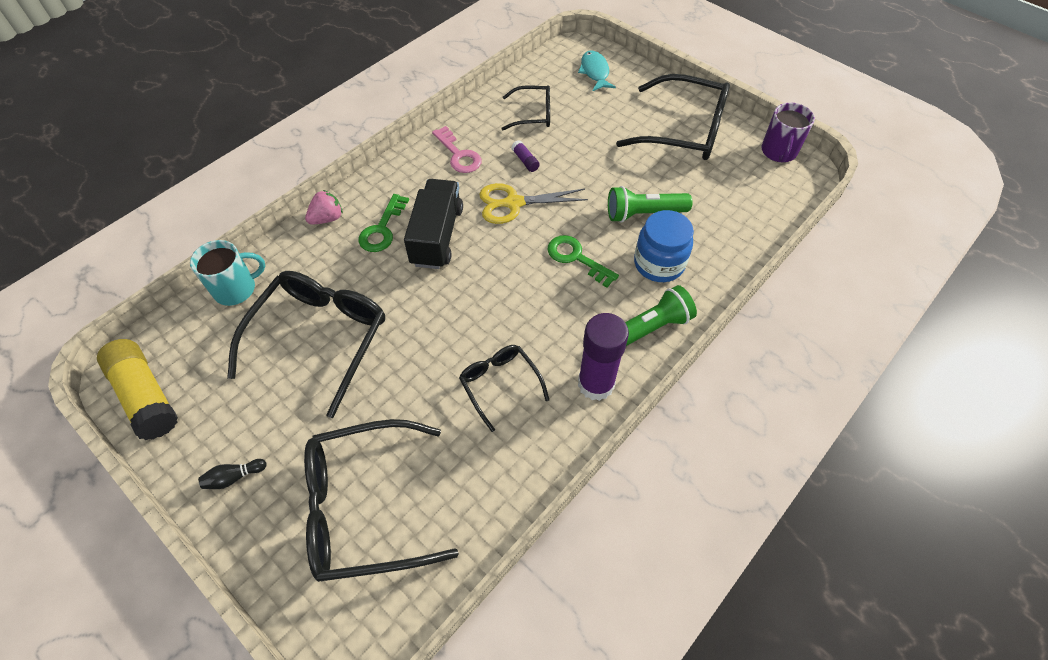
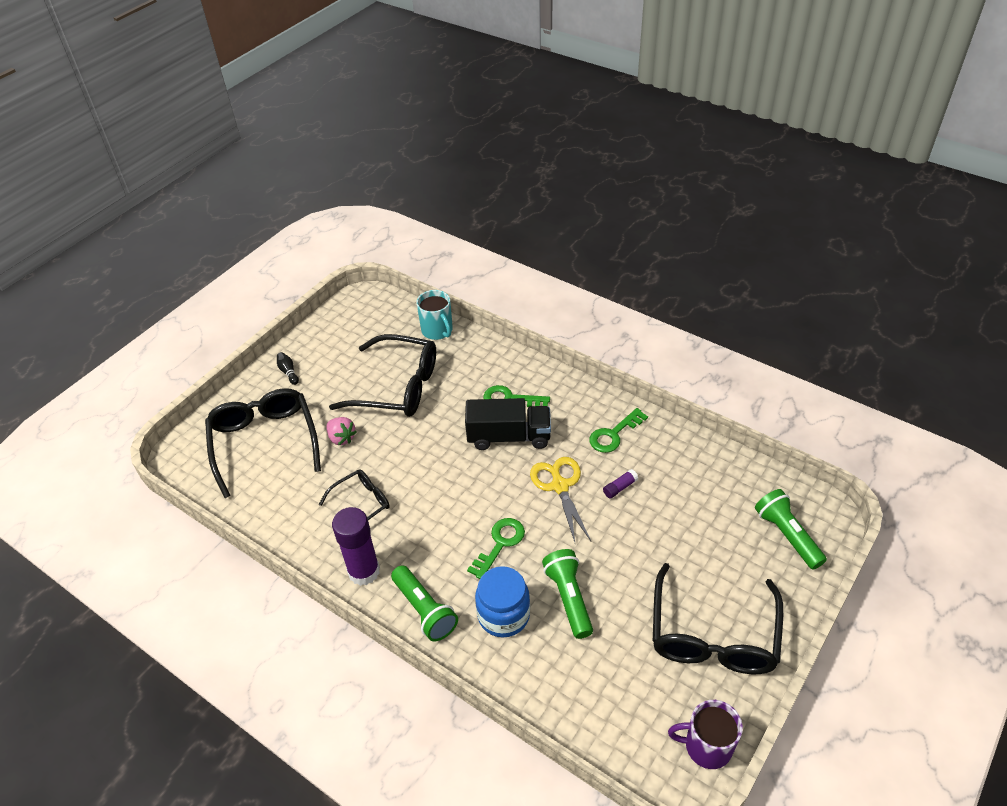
camera: 85 degrees right, 10 degrees down
(146, 395) = (347, 314): yellow glue stick -> none
(327, 218) = (515, 362): pink strawberry -> pink strawberry (341, 438)
(459, 155) = (614, 434): pink key -> green key
(533, 114) = (692, 485): black glasses -> none
(595, 72) = (787, 535): turquoise fish -> green flashlight

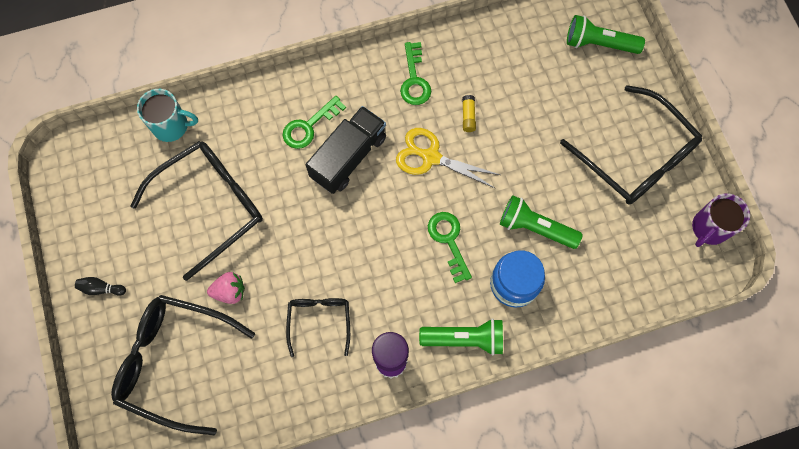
camera: 55 degrees left, 25 degrees up
(620, 487) = (468, 116): purple glue stick -> yellow glue stick

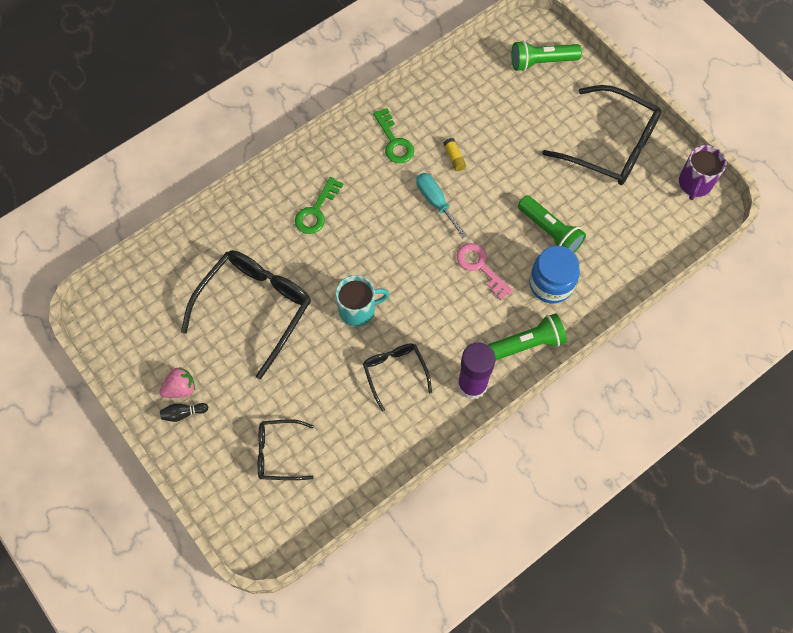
camera: 20 degrees left, 5 degrees down
(171, 126) = (189, 251): turquoise mug -> turquoise mug (358, 310)
(175, 362) = (279, 453): black glasses -> black glasses, size x0.54
(230, 291) = (303, 375): pink strawberry -> pink strawberry (180, 388)
(348, 157) = (363, 226): black truck -> none
(431, 157) = (436, 202): yellow scissors -> turquoise screwdriver
(448, 241) = (480, 267): green key -> pink key
(535, 228) = (550, 231): green flashlight -> green flashlight turned 135 degrees counterclockwise

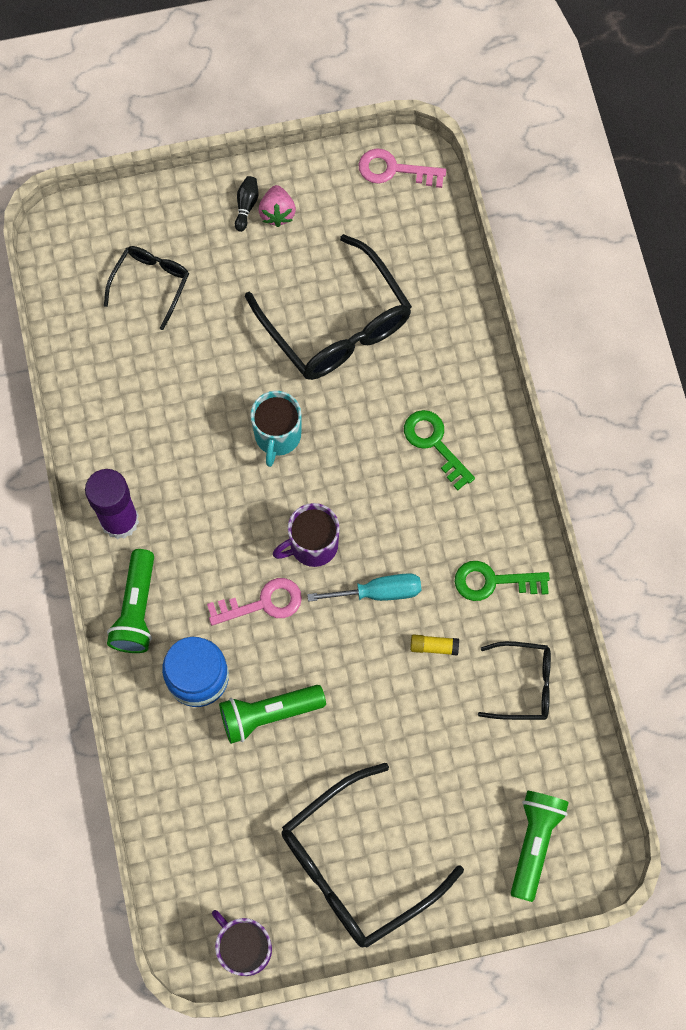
camera: 115 degrees right, 5 degrees up
(111, 322) = (394, 170): none -> pink key
(395, 372) = (179, 442): black glasses -> black glasses (523, 684)
(425, 254) = (312, 545): none -> purple mug

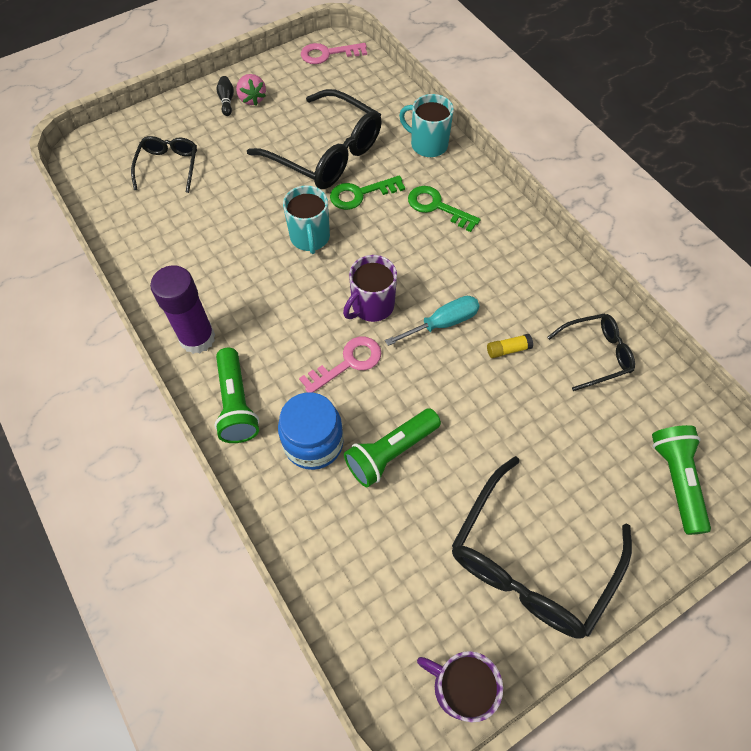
camera: 20 degrees left, 10 degrees down
(461, 352) = (428, 144): none -> turquoise mug
(493, 581) = (531, 286): green key -> green key (360, 194)

